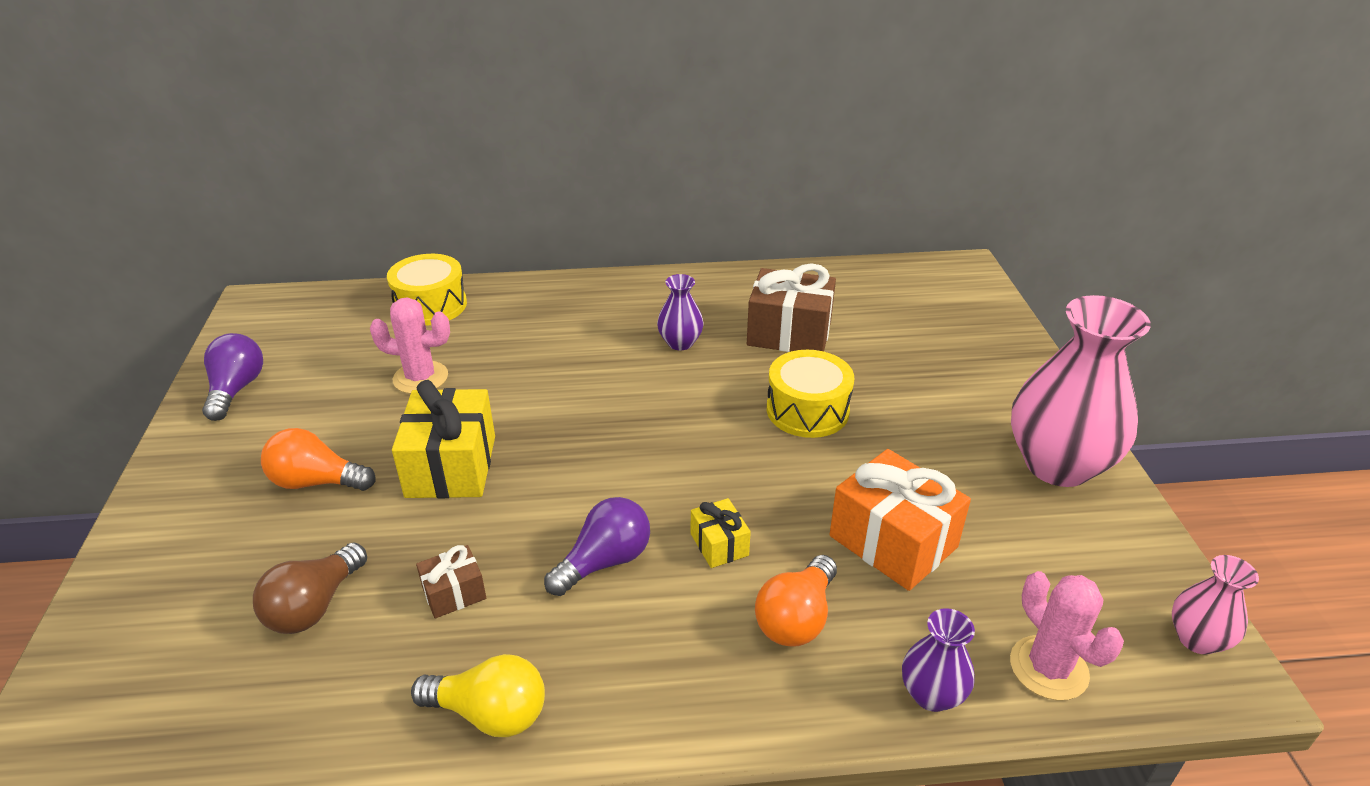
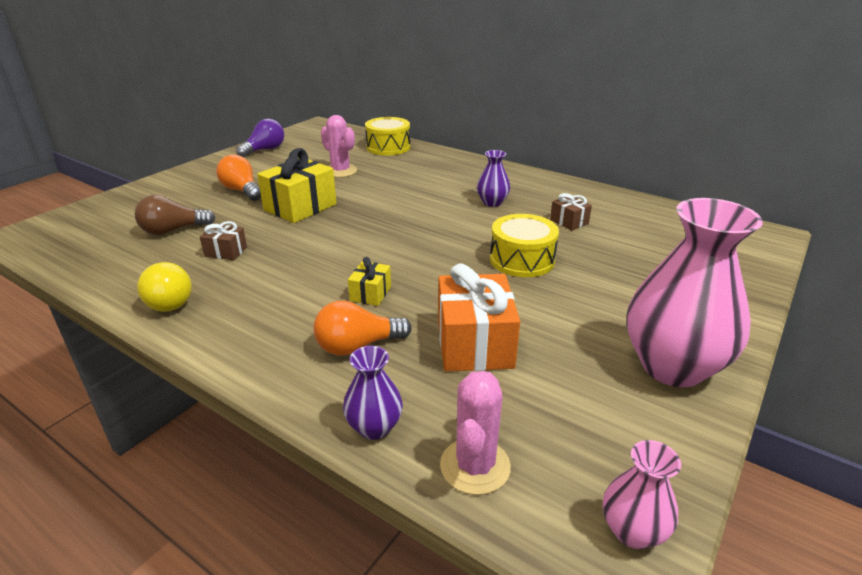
camera: 40 degrees right, 5 degrees down
(604, 561) = (304, 272): purple light bulb -> none
(789, 333) = (569, 221): brown gift -> brown gift, size x0.51

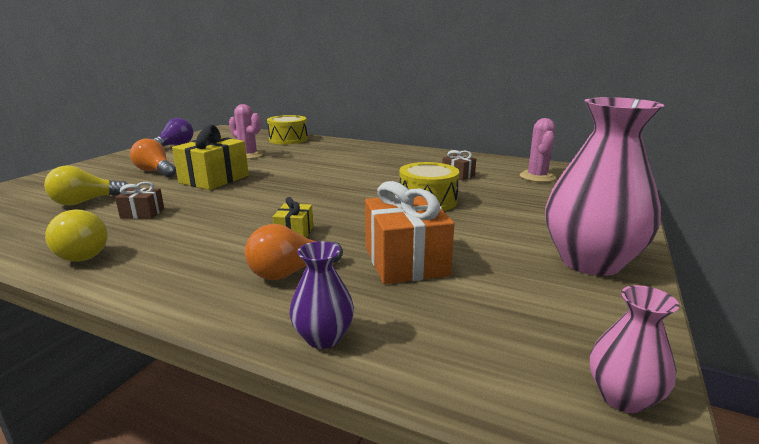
camera: 10 degrees left, 10 degrees down
(173, 230) = (86, 202): brown light bulb -> yellow light bulb
(475, 466) = (440, 359): pink cactus -> pink cactus (537, 177)
(492, 202) = (388, 167): purple vase -> none

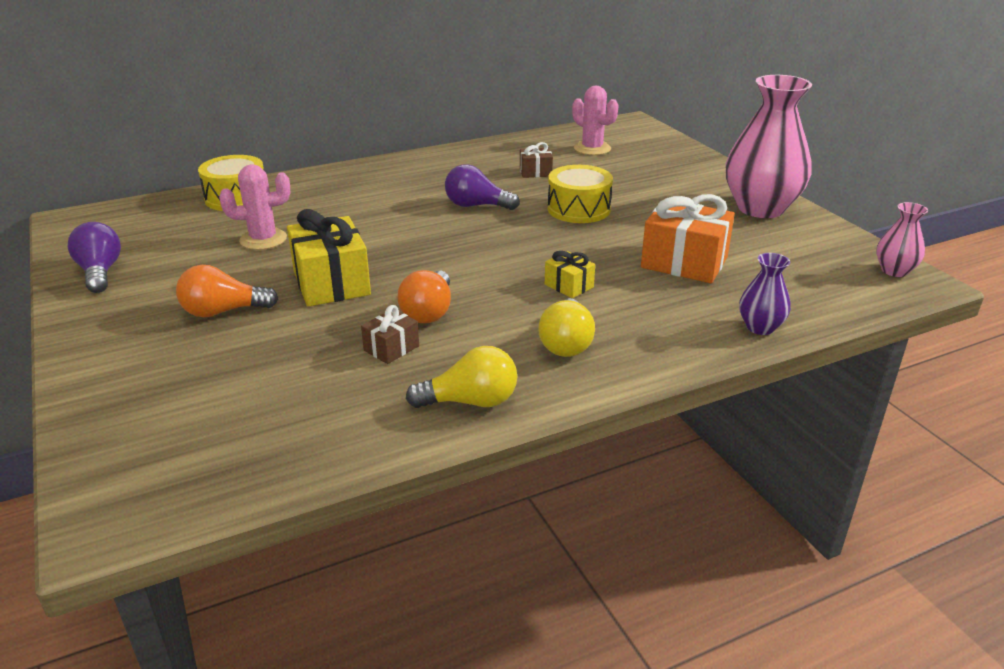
camera: 50 degrees left, 10 degrees up
(86, 202) = (282, 378): yellow light bulb -> yellow light bulb (566, 343)
(290, 272) = (649, 310): orange light bulb -> orange light bulb (429, 312)
(374, 177) = (476, 206): none -> purple light bulb

